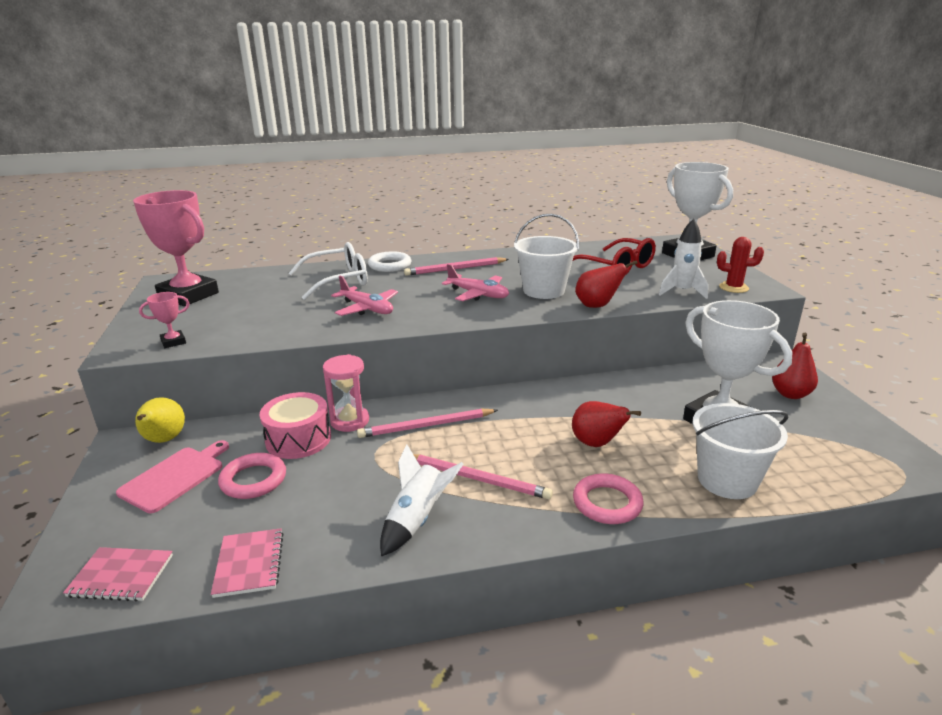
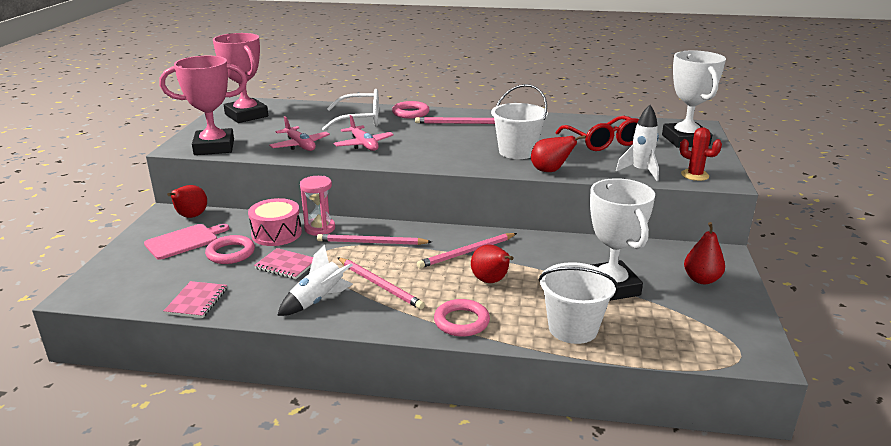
camera: 20 degrees right, 0 degrees up
(121, 576) = (122, 290): pink notebook -> pink notebook (286, 265)
(164, 440) = (191, 217): yellow pear -> red pear
(173, 342) = (214, 147): pink trophy -> pink trophy, size x2.36
(390, 265) = (410, 113): white ring -> pink ring
(478, 294) = (459, 147): pink plane -> pink plane (300, 145)
(543, 415) = (467, 252): none -> pink pencil

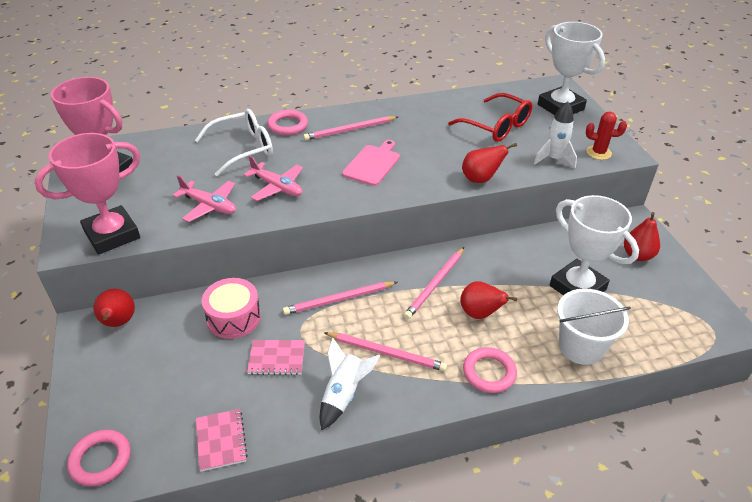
camera: 25 degrees left, 15 degrees up
(184, 241) = (139, 361): pink cutting board -> pink cutting board (373, 164)
(230, 253) = (205, 361): pink ring -> pink ring (101, 460)
(320, 228) = (273, 296): pink hourglass -> none
(517, 152) = (432, 159): white bucket -> none

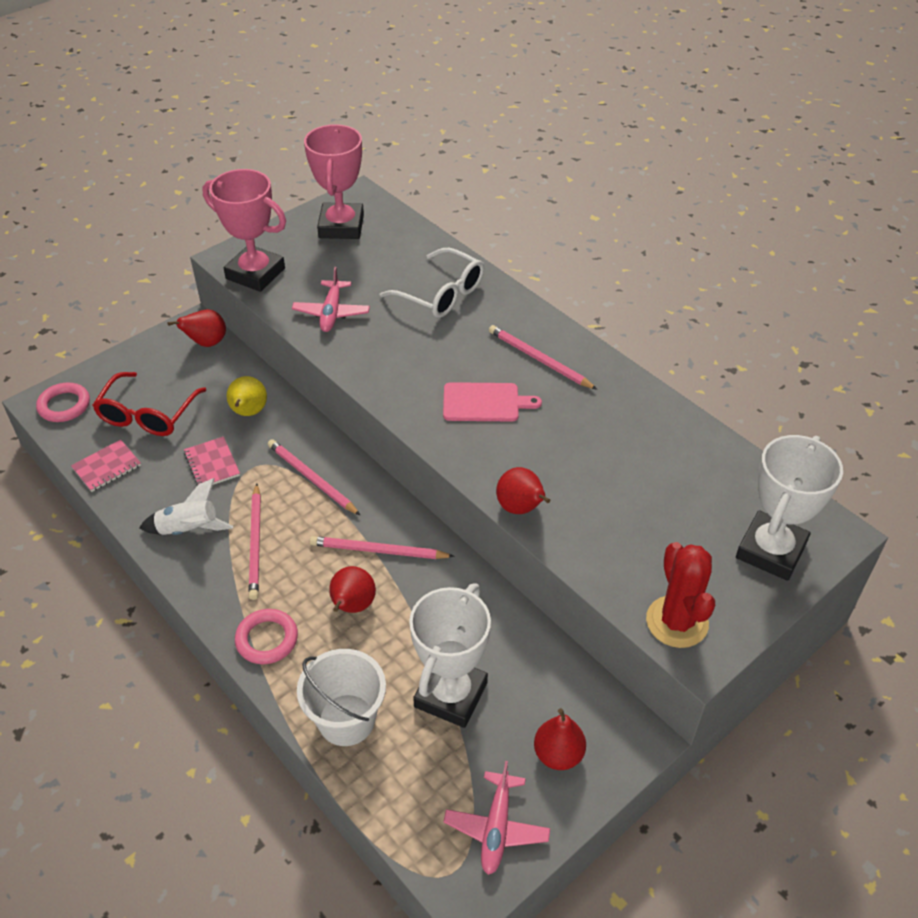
camera: 65 degrees right, 5 degrees up
(233, 317) = (248, 412): pink drum -> yellow pear
(277, 187) = (391, 345): pink plane -> pink plane (496, 828)
(288, 125) = (509, 308): pink ring -> none
(496, 126) = (658, 491): red glasses -> red glasses (148, 414)
(554, 159) = (621, 573): white rocket -> none
(598, 153) = (677, 622): red cactus -> red cactus, size x1.57

